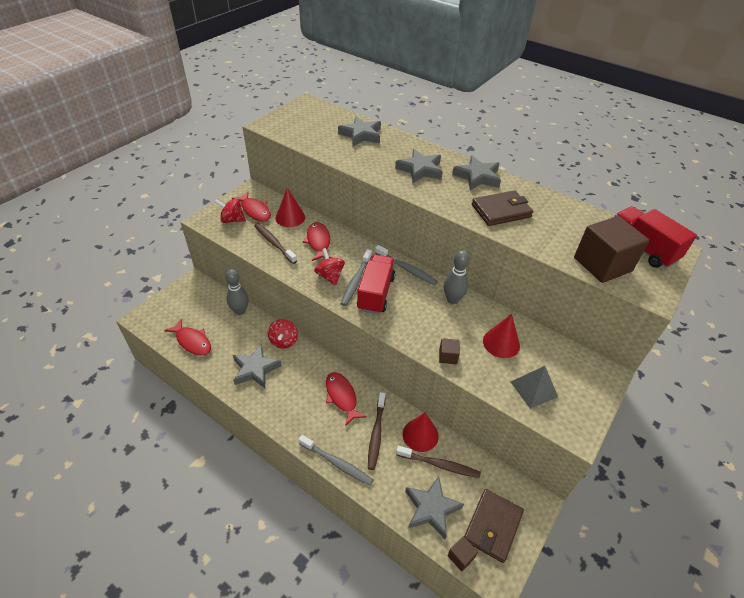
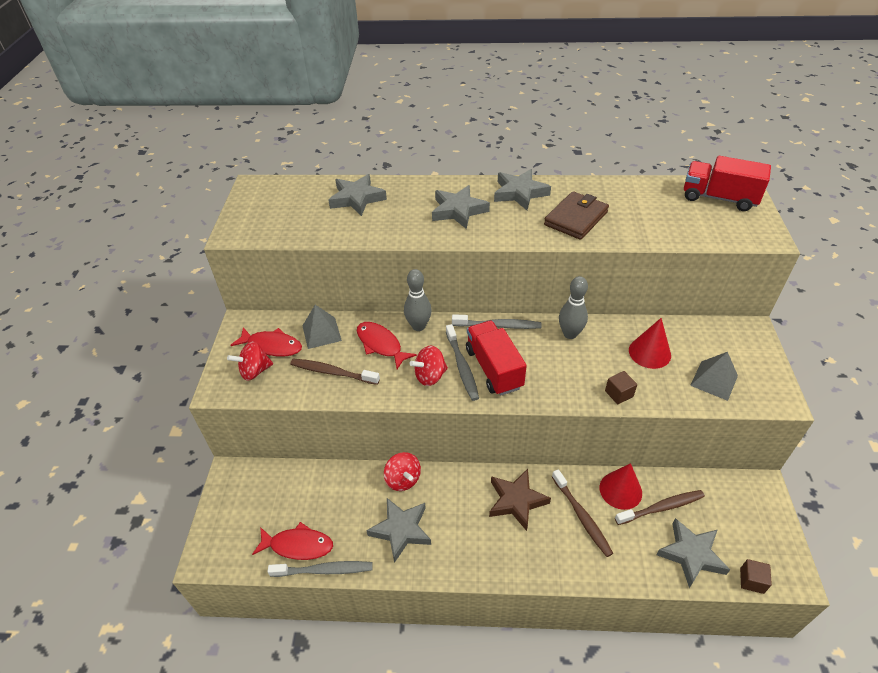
camera: 30 degrees left, 0 degrees up
(240, 311) = (322, 475): grey bowling pin -> grey bowling pin (418, 326)
(290, 217) = (321, 333): red cone -> grey pyramid
(330, 276) = (430, 376): red spinning top -> red spinning top turned 60 degrees counterclockwise
(337, 463) = (573, 572): grey toothbrush -> grey toothbrush (324, 570)
(342, 397) = (516, 501): red fish -> brown star
(492, 526) = (750, 533): brown wallet -> none
(602, 264) = (706, 229): brown cube -> none

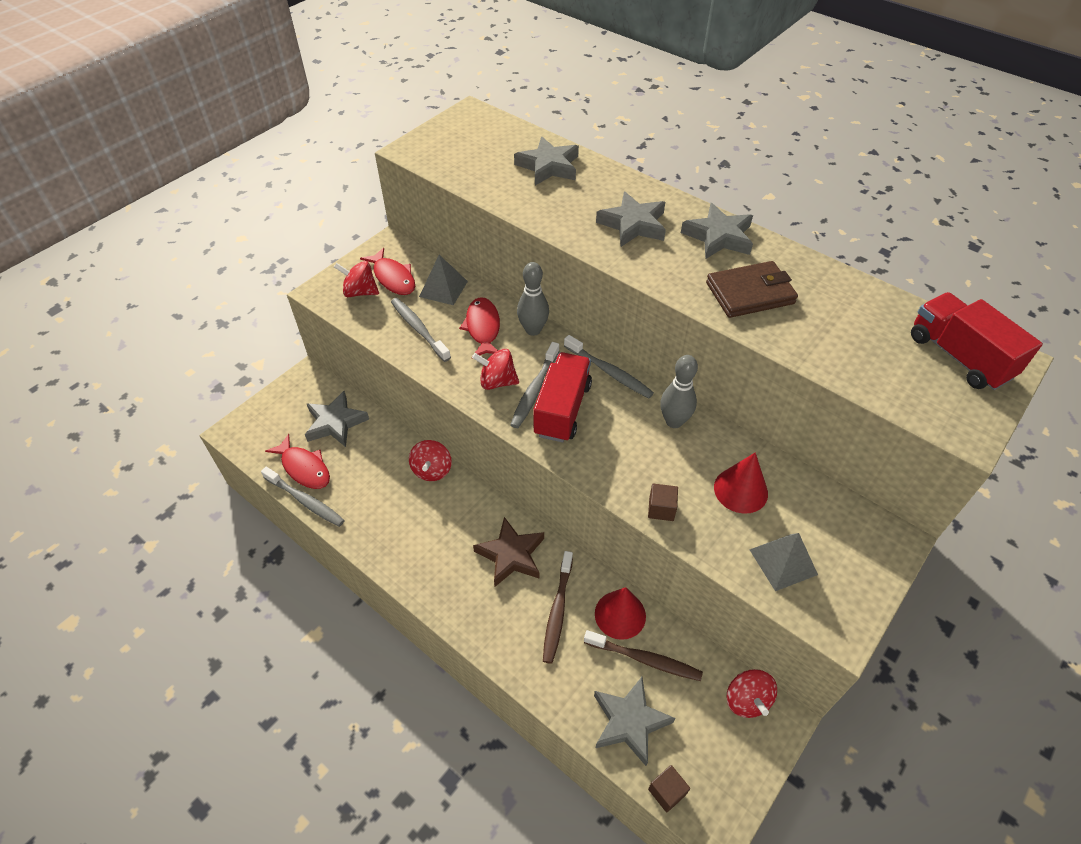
camera: 35 degrees right, 5 degrees up
(332, 372) = (419, 329): brown toothbrush -> grey toothbrush
(401, 530) = (391, 511): grey star -> grey star (335, 423)
(736, 489) = (746, 700): none -> red spinning top

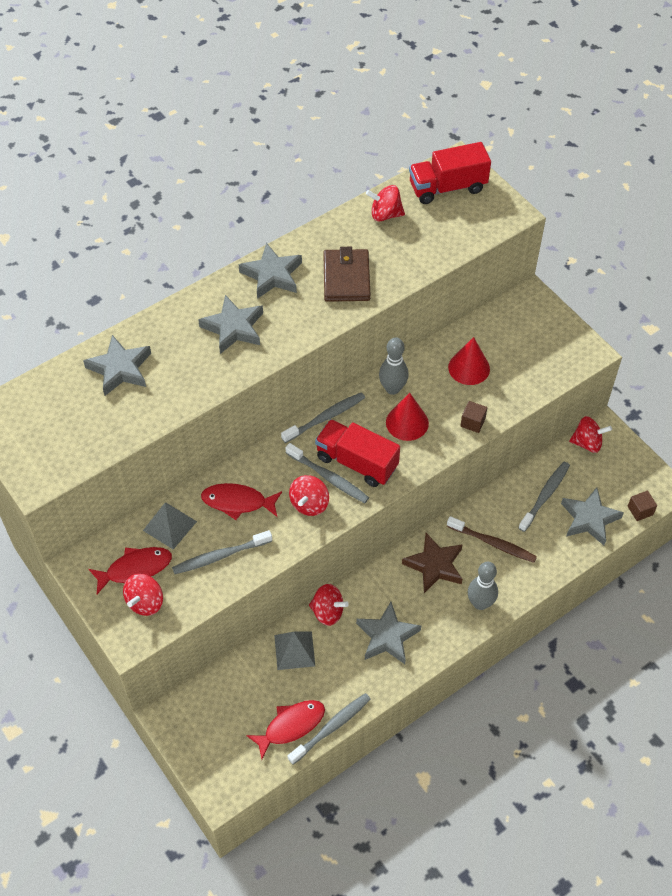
camera: 75 degrees left, 5 degrees up
(335, 423) = (242, 691): grey star -> grey star (387, 636)
(533, 330) = (254, 462): grey bowling pin -> grey bowling pin (480, 603)
(620, 614) = (506, 501): red cone -> red cone (407, 422)
(644, 659) = (545, 495): brown toothbrush -> grey toothbrush
(783, 561) = (533, 364): grey pyramid -> grey pyramid (294, 650)
(869, 307) = (385, 214): none -> red spinning top

